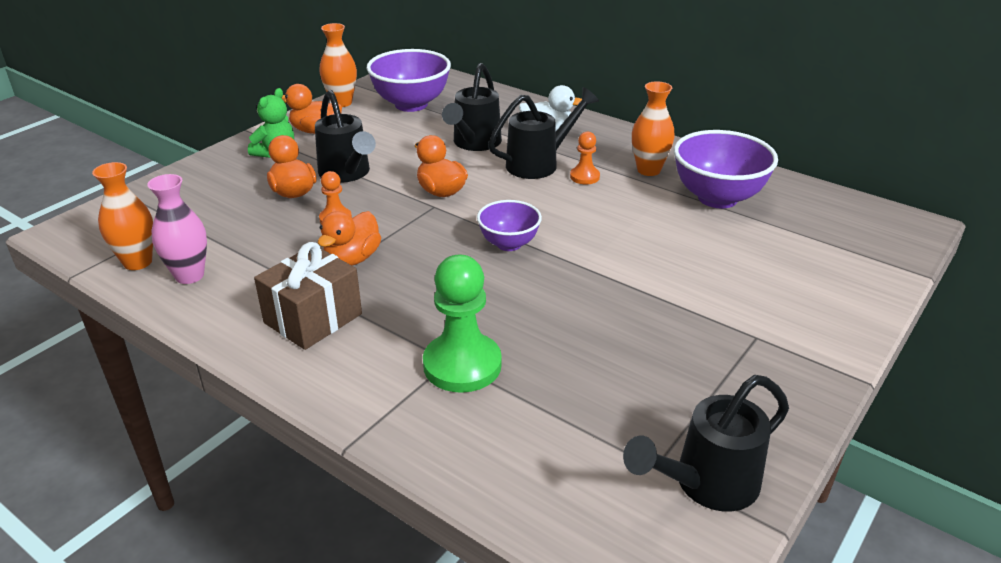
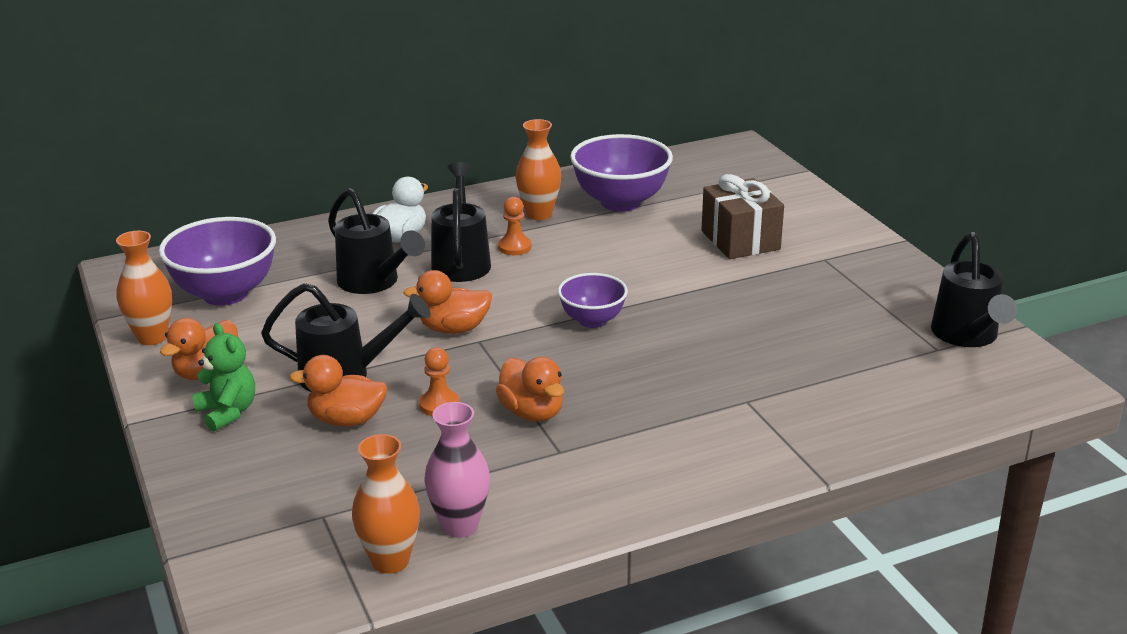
camera: 60 degrees left, 5 degrees down
(313, 318) = (619, 459): brown gift -> brown gift (740, 240)
(462, 365) = (758, 396): green pawn -> none

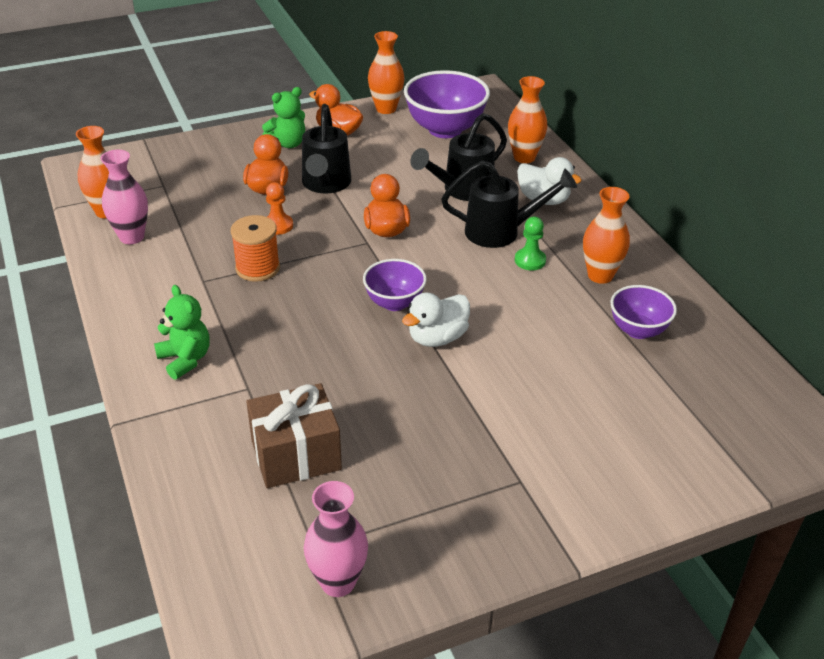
camera: 90 degrees right, 10 degrees up
(308, 245) = (524, 157): none -> orange vase
(514, 247) = (530, 260): orange pawn -> green pawn
(532, 412) = (257, 268): orange duck -> orange spool
(620, 202) = (638, 330): purple bowl -> purple bowl, size x0.59
(646, 296) = (437, 338): none -> white duck
(710, 447) = (185, 359): none -> green teddy bear
(740, 240) = (560, 414): brown gift -> brown gift (296, 455)
(967, 336) = (338, 582): black watering can -> pink vase

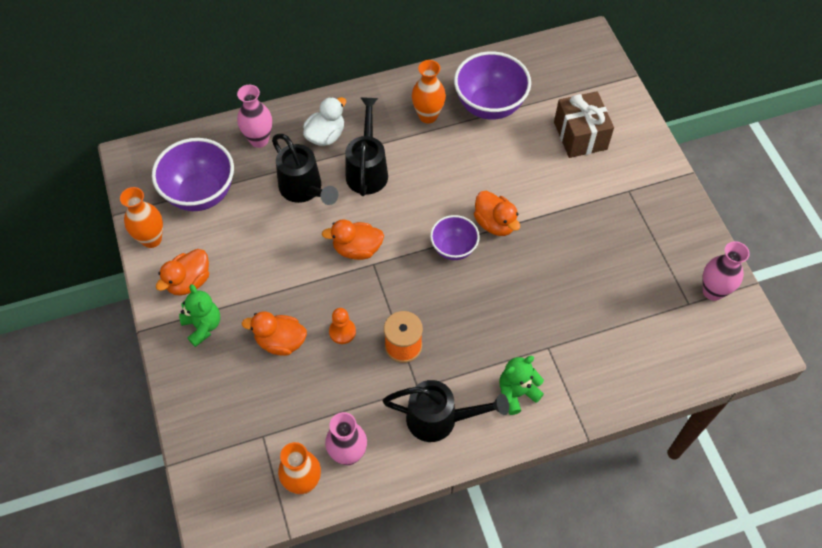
camera: 85 degrees left, 20 degrees up
(296, 455) = (613, 315): brown gift -> brown gift (580, 135)
(325, 185) = (281, 294): black watering can -> black watering can (440, 419)
(437, 338) = (495, 223): white duck -> orange duck
(524, 157) = (259, 140): orange vase -> pink vase
(530, 260) = (406, 156): green pawn -> none
(638, 330) = (489, 105): purple bowl -> purple bowl, size x1.69

